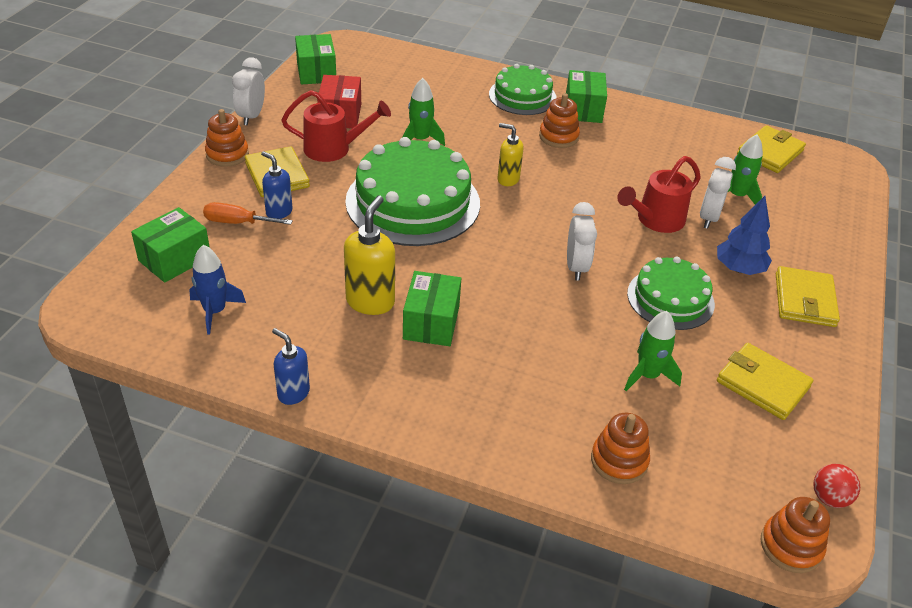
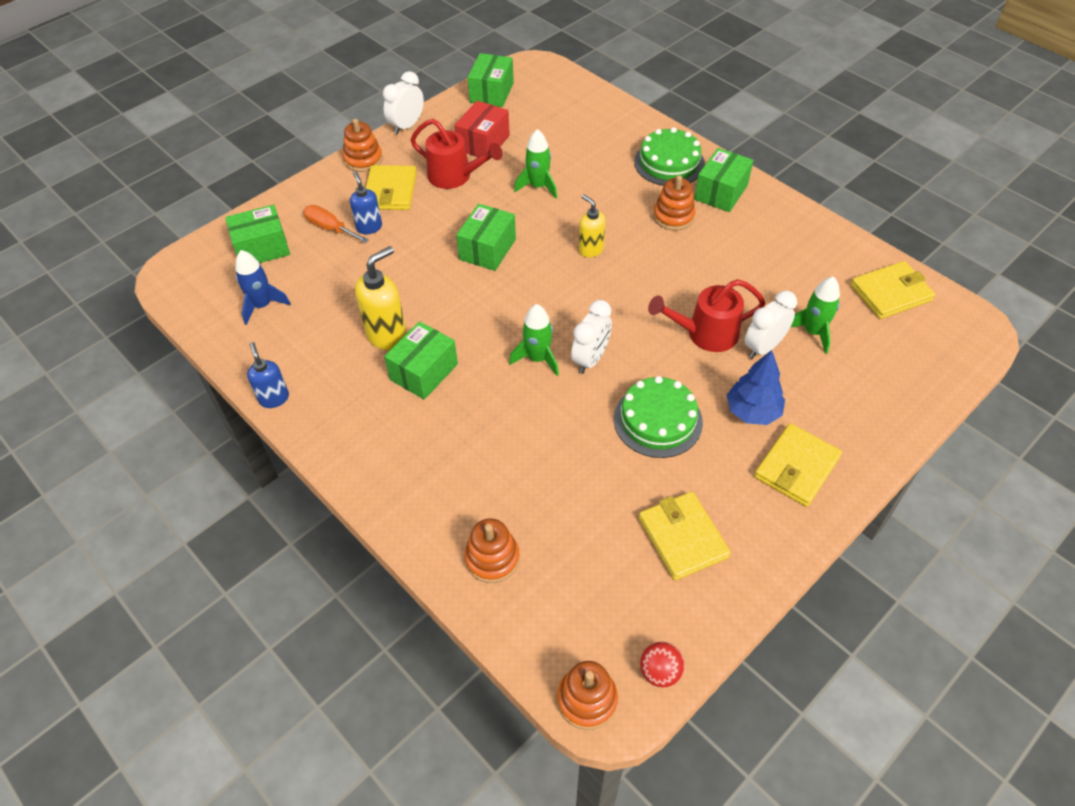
camera: 30 degrees right, 10 degrees up
(413, 202) = (487, 249): green cake -> green box
(647, 375) = (578, 488): green rocket -> green rocket (537, 358)

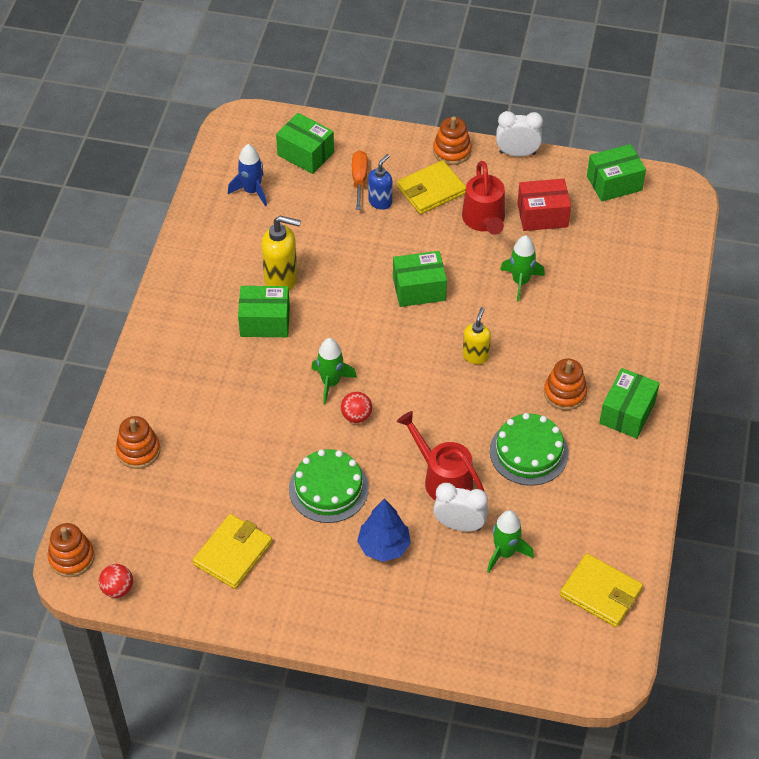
camera: 55 degrees right, 0 degrees up
(274, 398) = (177, 252): blue soap dispenser -> none
(590, 359) = (356, 416): white clock -> red ball
(669, 163) = (634, 357): green cake -> green cake (528, 452)
(721, 192) = (627, 413): green box -> green box turned 60 degrees counterclockwise
(796, 467) = (349, 598): yellow wallet -> none

